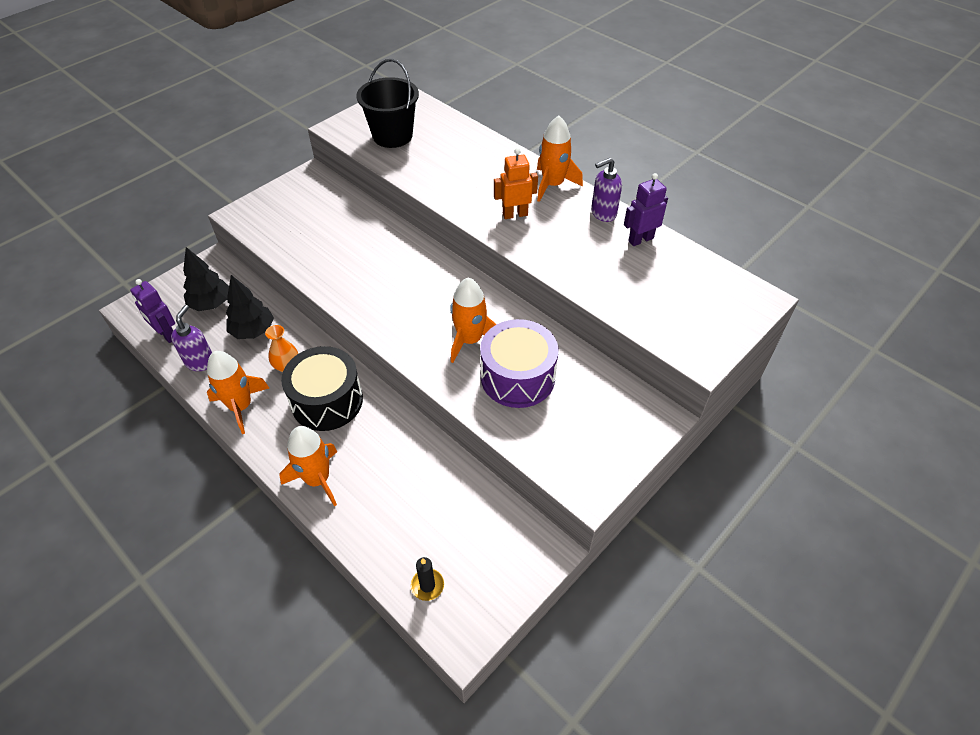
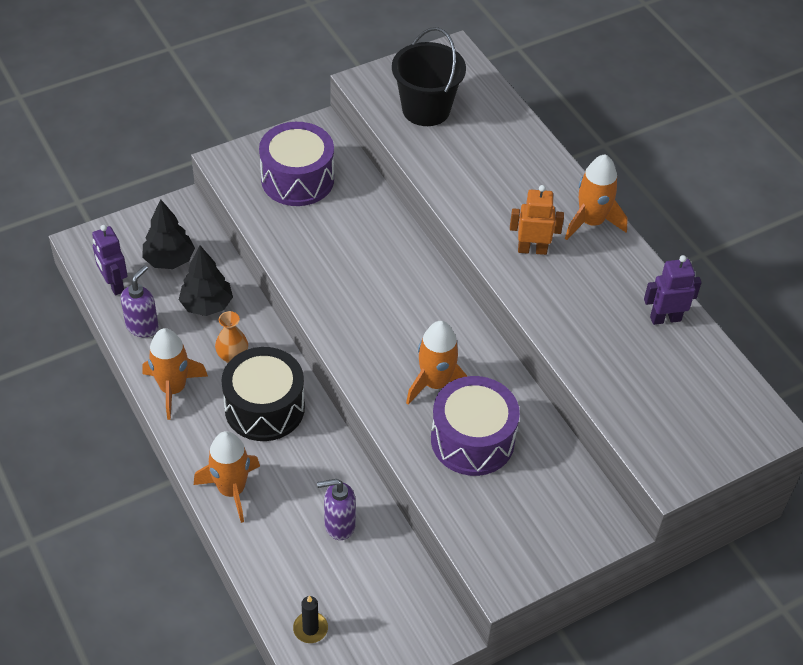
camera: 15 degrees right, 0 degrees up
(303, 214) = (297, 179): none -> purple drum
(603, 213) = (635, 274): purple soap dispenser -> purple soap dispenser (339, 525)

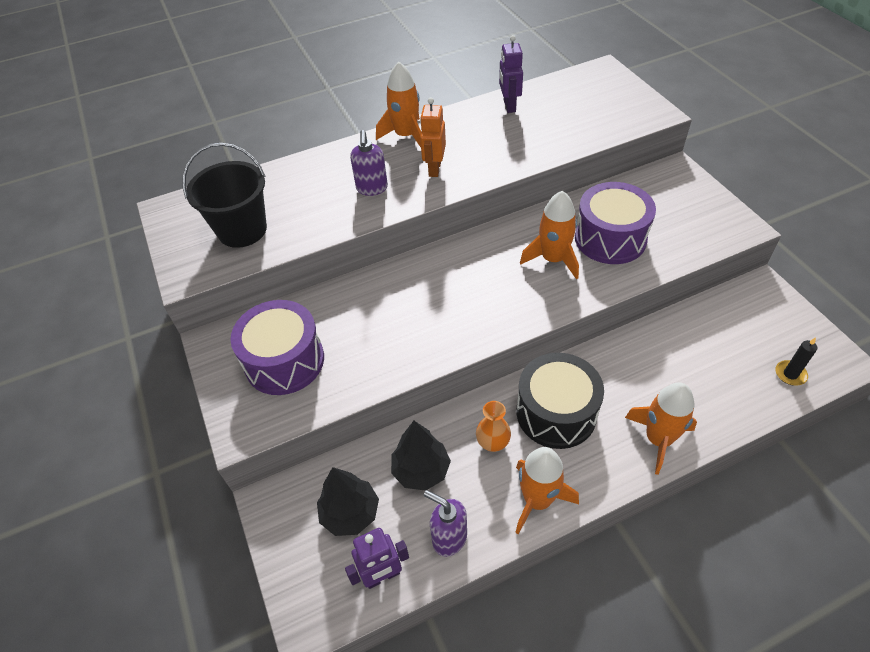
camera: 80 degrees left, 0 degrees up
(339, 525) = (679, 353): purple soap dispenser -> purple soap dispenser (372, 188)

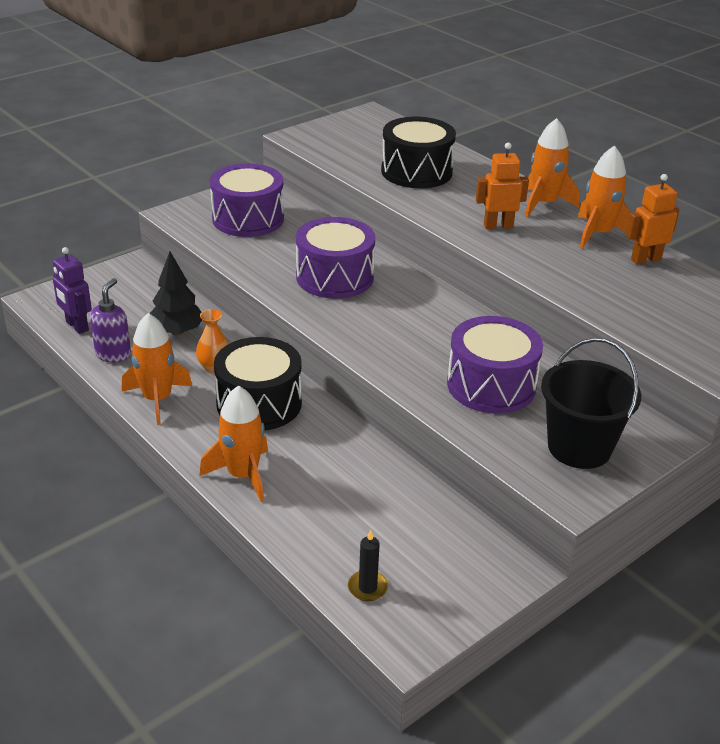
camera: 70 degrees right, 15 degrees down
(242, 230) = (360, 148): black bucket -> black bucket (579, 447)
(313, 199) = (416, 172): none -> black drum
(350, 513) = (130, 302): black tree -> none
(372, 188) = (447, 197): purple soap dispenser -> none
(425, 307) = (335, 277): none -> purple drum
(509, 106) = (645, 259): purple robot -> orange robot
(553, 259) = (436, 347): orange rocket -> orange rocket (598, 234)

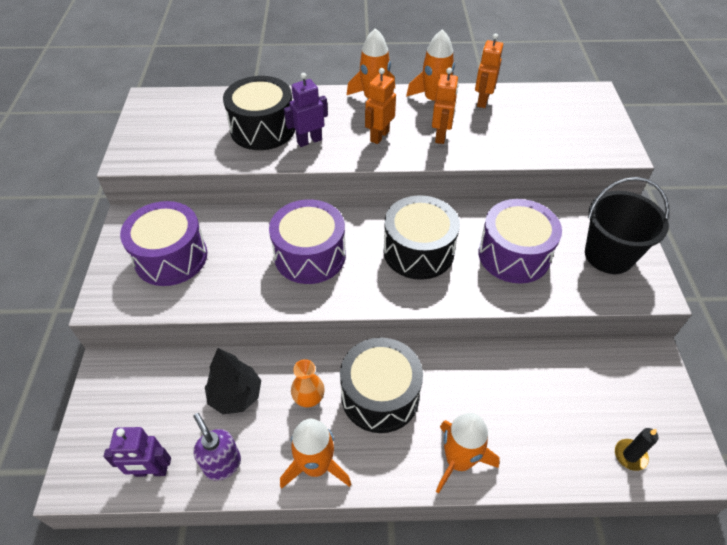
camera: 50 degrees left, 15 degrees up
(417, 329) = (418, 251): none -> black drum
(436, 197) = (309, 141): none -> purple robot
(552, 256) = (441, 136): none -> orange robot

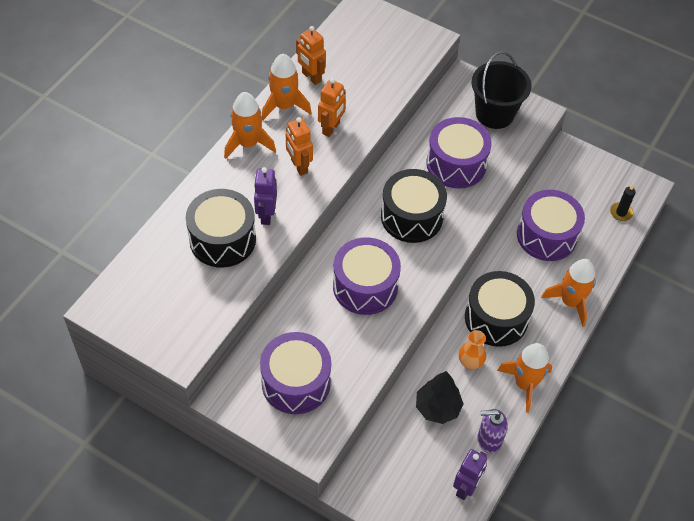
camera: 60 degrees left, 5 degrees up
(441, 136) = (331, 128): orange robot -> orange robot turned 75 degrees clockwise
(524, 392) = (546, 235): none -> purple drum

